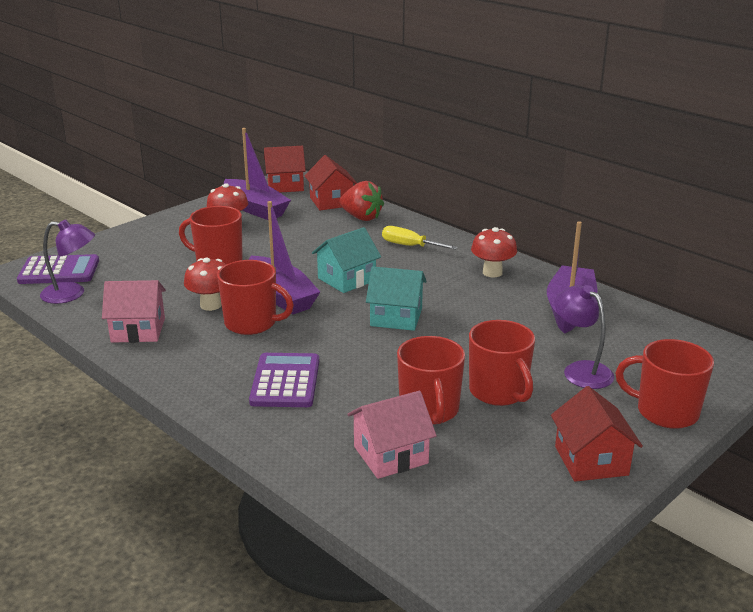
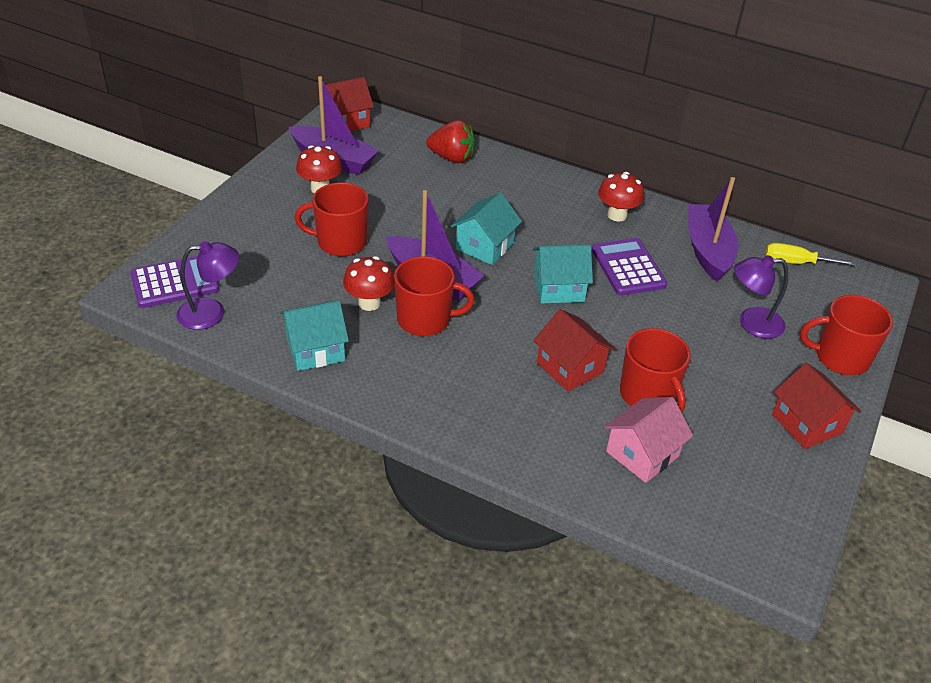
camera: 20 degrees left, 15 degrees up
(138, 330) = (315, 349): pink house -> turquoise house
(285, 381) = (500, 387): purple calculator -> purple calculator (628, 267)
(331, 201) = (408, 139): red house -> red house (570, 367)
(409, 246) = (521, 191): yellow screwdriver -> yellow screwdriver (796, 262)
(498, 392) = (696, 362): red mug -> none
(581, 370) = (751, 323): purple lamp -> purple lamp turned 45 degrees counterclockwise

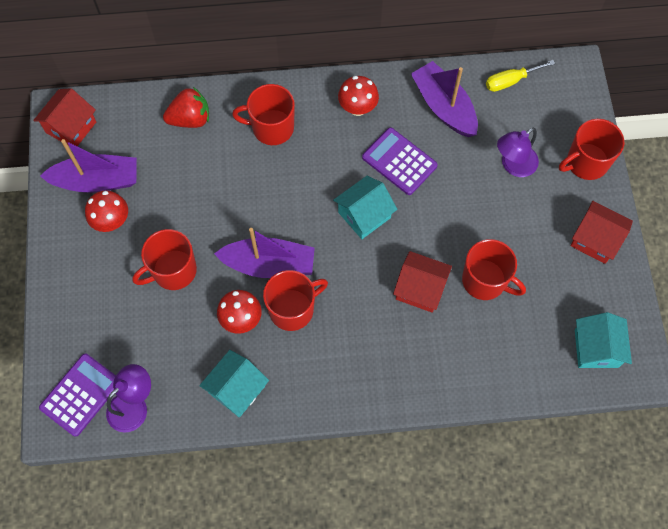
camera: 30 degrees left, 25 degrees up
(484, 246) = (283, 205): turquoise house -> turquoise house (596, 348)
(521, 193) = (271, 128): none -> red mug
(642, 454) = (511, 335): pink house -> none

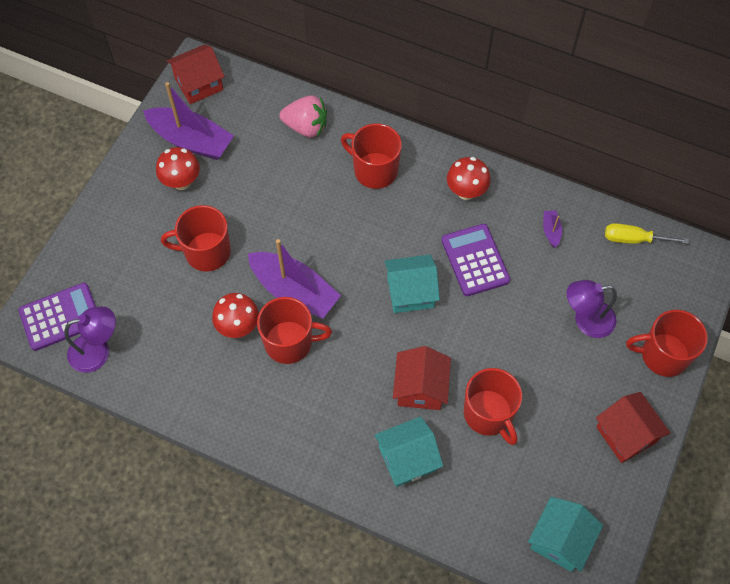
camera: 30 degrees right, 5 degrees down
(190, 119) = (306, 127): red strawberry -> pink strawberry
(237, 389) = (194, 386): turquoise house -> turquoise house (407, 459)
(420, 289) = (420, 388): red house -> red house turned 45 degrees clockwise
(444, 107) = (551, 231): purple boat -> purple boat, size x0.42

